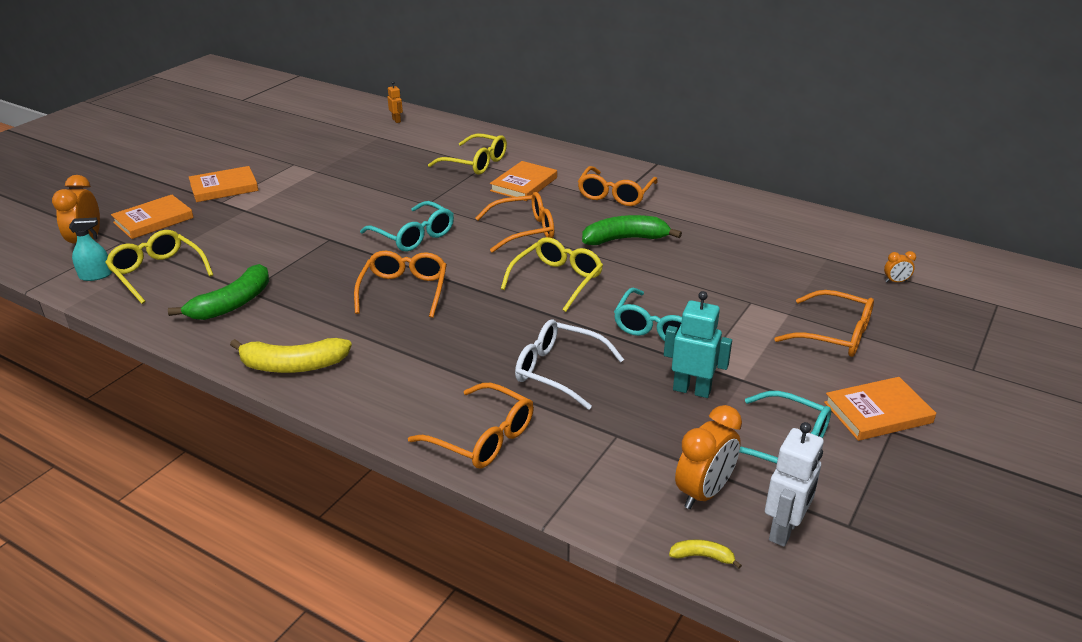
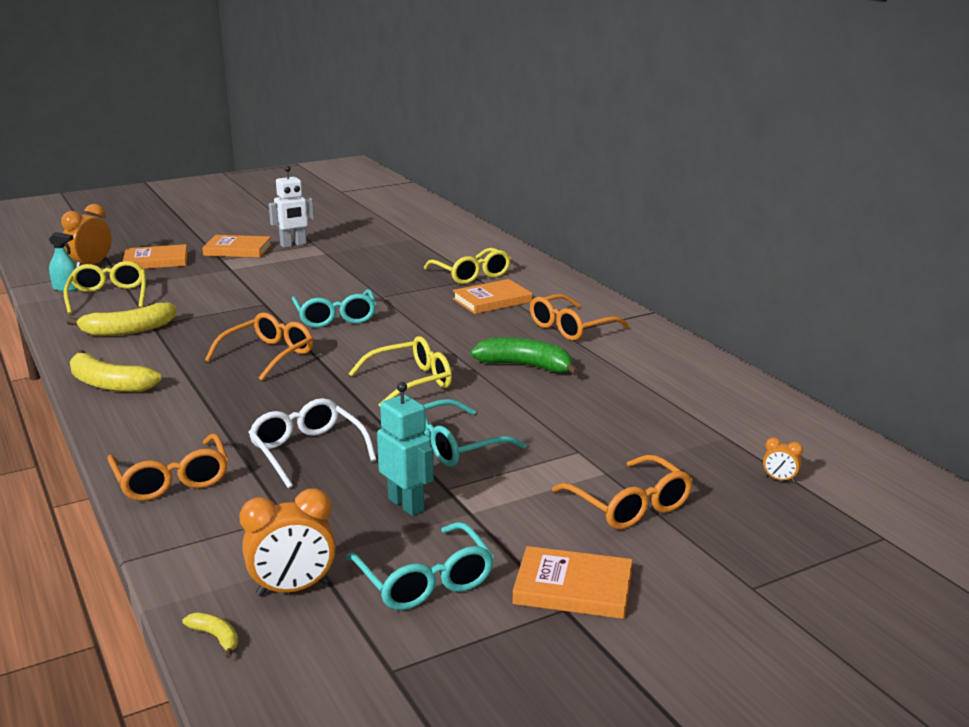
camera: 30 degrees right, 10 degrees down
(232, 304) = (128, 330): green banana -> yellow banana
(396, 120) = (448, 229): orange robot -> none
(523, 231) = (437, 336): orange glasses -> none
(784, 530) = (321, 648): white robot -> white robot (293, 245)

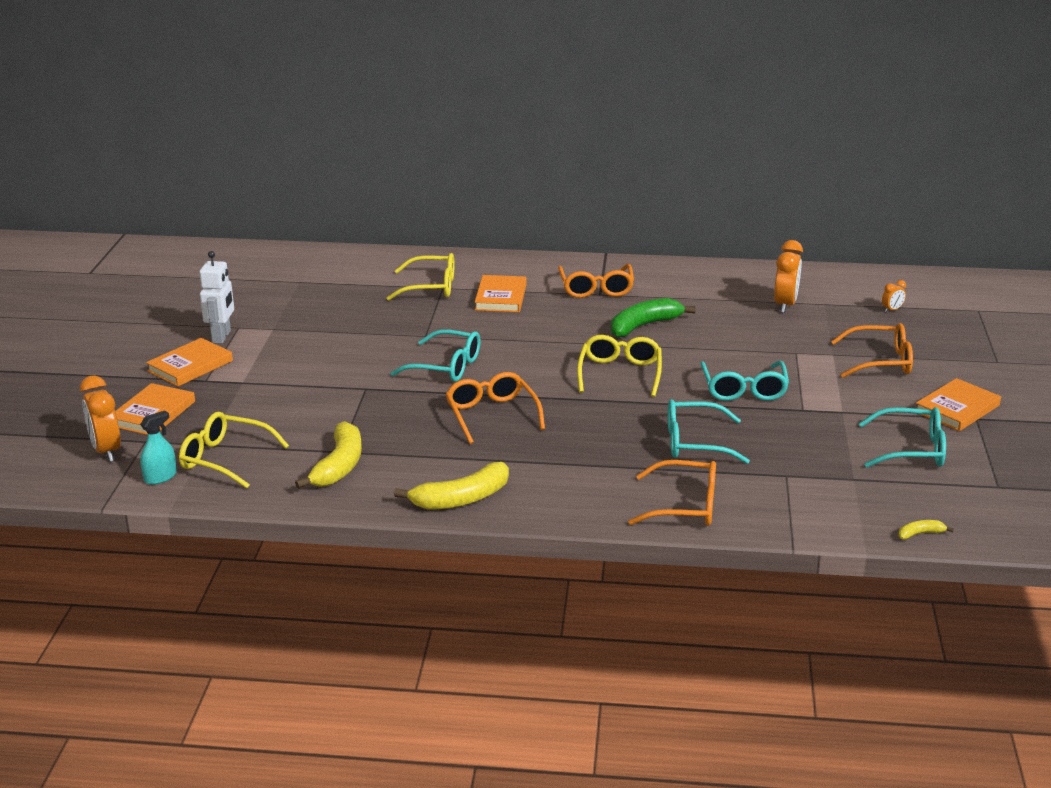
camera: 55 degrees left, 5 degrees up
(293, 589) = (885, 495): orange clock -> orange clock (785, 305)
(308, 451) = (695, 443): white glasses -> turquoise glasses
(406, 504) = (811, 429): turquoise robot -> none

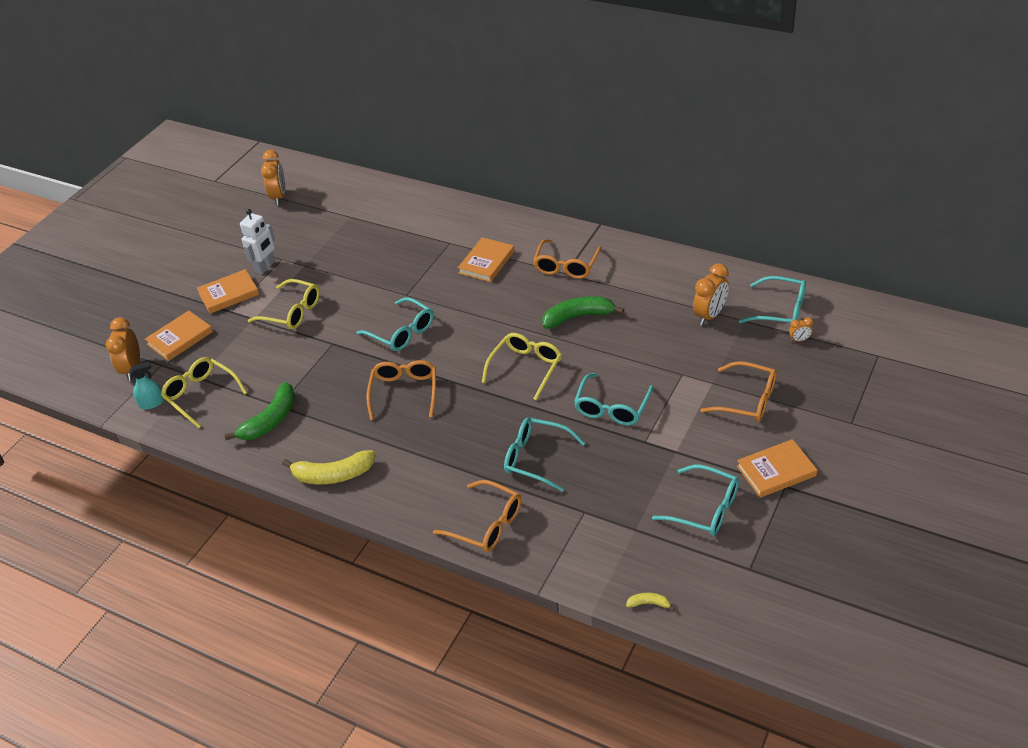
camera: 25 degrees right, 15 degrees up
(190, 276) = (279, 197): none -> orange clock
(339, 466) = (270, 420): yellow banana -> green banana
(431, 287) = (441, 240): yellow glasses -> yellow glasses (292, 312)
(854, 291) = (780, 310): none -> turquoise glasses

